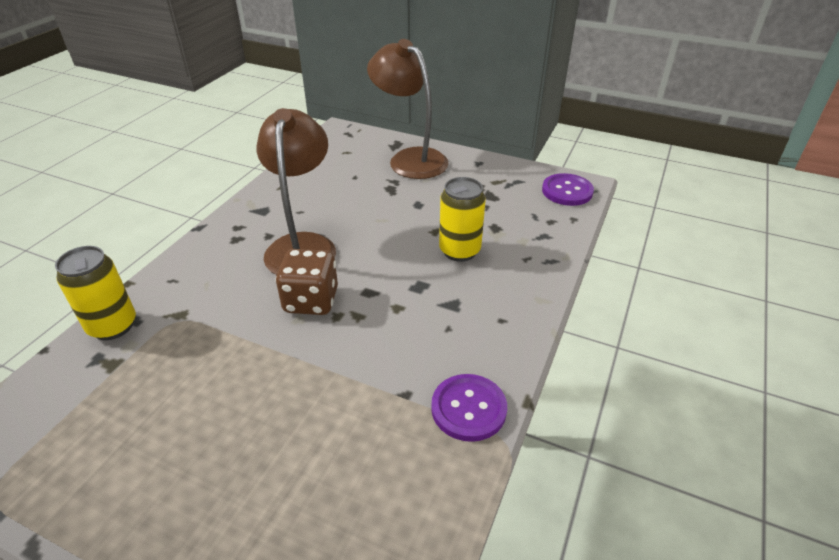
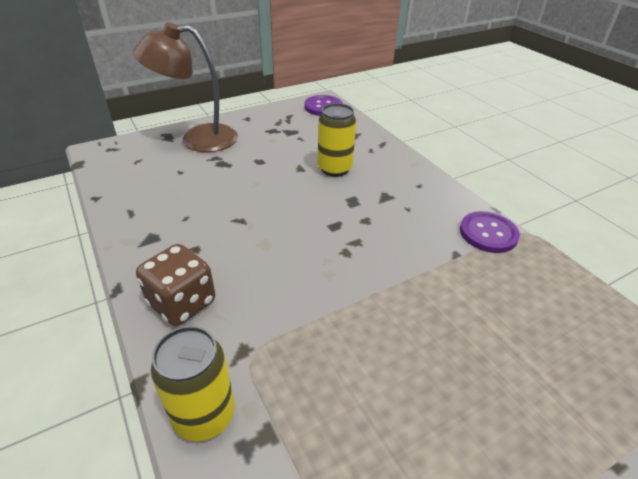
camera: 55 degrees left, 0 degrees up
(303, 245) = (236, 234): brown lamp -> none
(311, 301) = (314, 258): brown dice -> brown dice (182, 303)

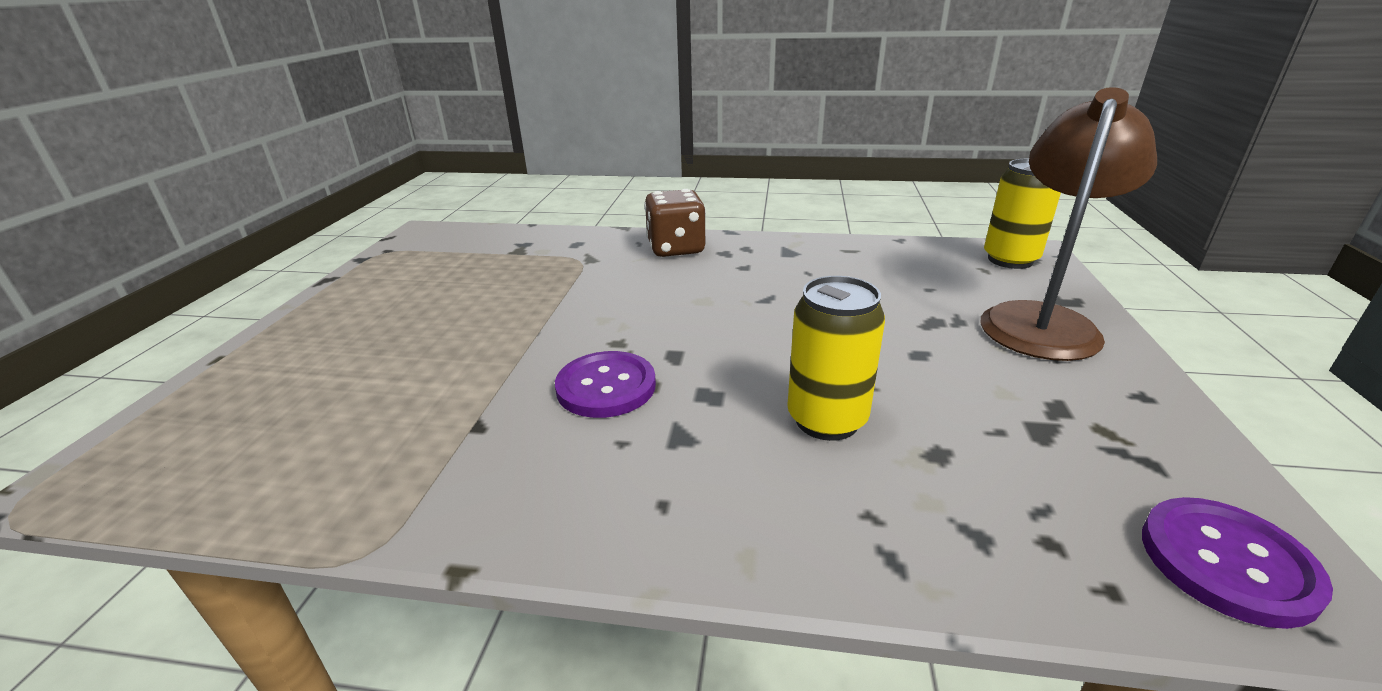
camera: 130 degrees right, 10 degrees down
(204, 415) = (565, 238): yellow can -> yellow can (1010, 260)
(488, 233) = (446, 494): purple button -> purple button (606, 387)

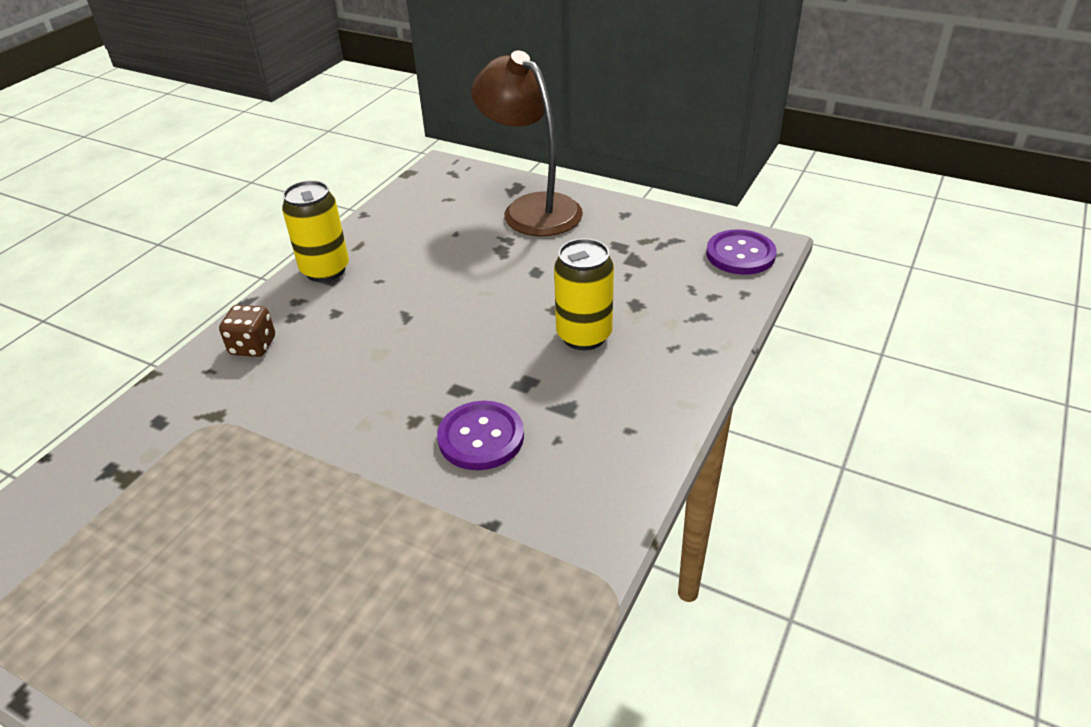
camera: 70 degrees left, 10 degrees up
(676, 249) = (253, 346): brown dice -> brown dice, size x0.66
(1010, 260) = (444, 182): yellow can -> yellow can (325, 270)

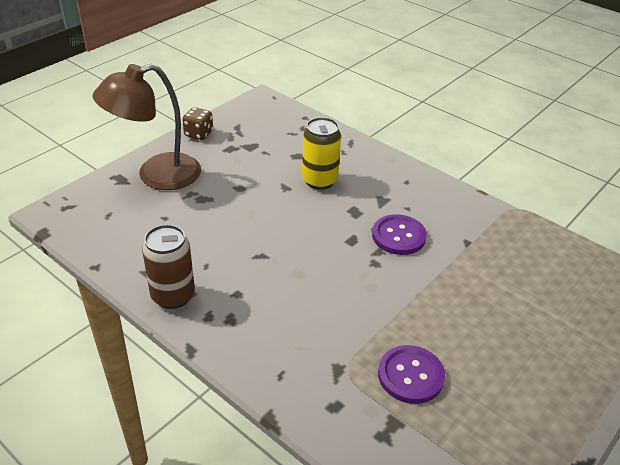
camera: 80 degrees left, 0 degrees up
(253, 346) = (260, 345): brown dice -> brown dice (199, 134)
(325, 270) = (173, 296): yellow can -> brown can
(740, 254) = (267, 109): purple button -> purple button (410, 375)

